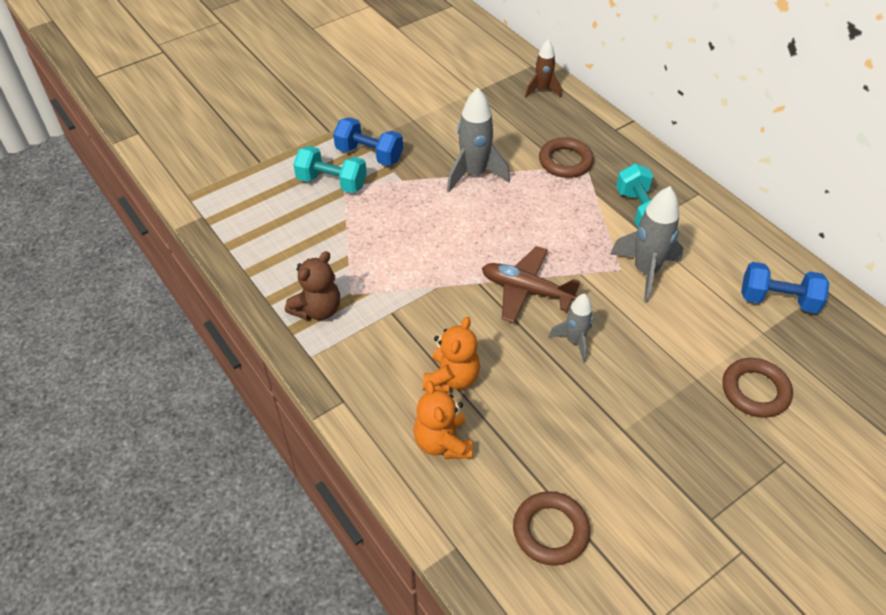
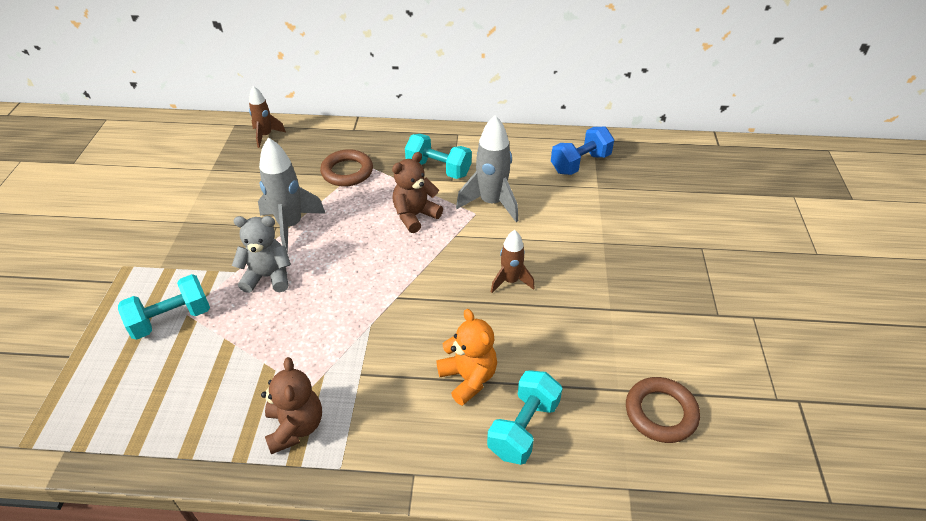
camera: 50 degrees left, 5 degrees down
(369, 154) = (178, 273): blue dumbbell -> none
(417, 200) = (268, 277): none -> grey teddy bear
(443, 442) = (523, 428): orange teddy bear -> turquoise dumbbell
(526, 290) = (436, 275): brown plane -> none
(570, 234) = (415, 216): none -> brown teddy bear
(574, 342) = (510, 281): grey rocket -> brown rocket
(755, 391) = (638, 223): brown ring -> none

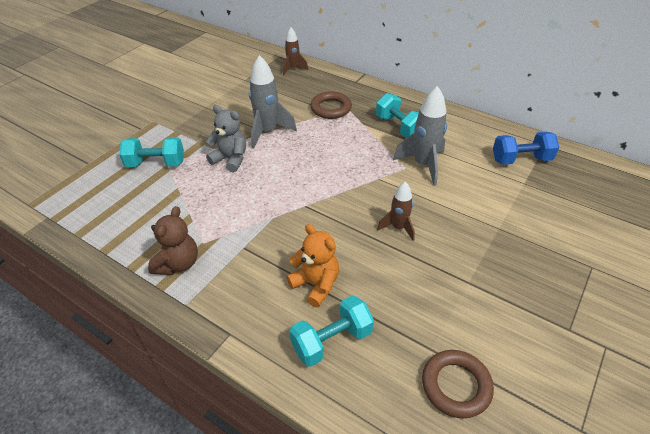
camera: 30 degrees right, 0 degrees up
(415, 216) = (358, 154): brown teddy bear -> none
(468, 378) = (316, 284): orange teddy bear -> orange teddy bear turned 45 degrees counterclockwise

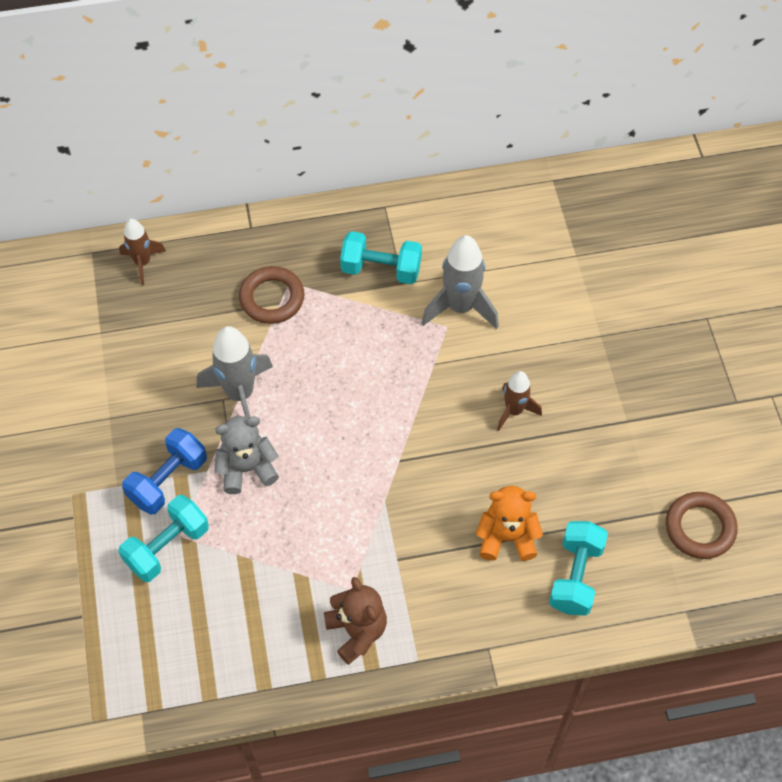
camera: 45 degrees left, 15 degrees up
(521, 159) = (547, 223): blue dumbbell -> blue dumbbell (168, 480)

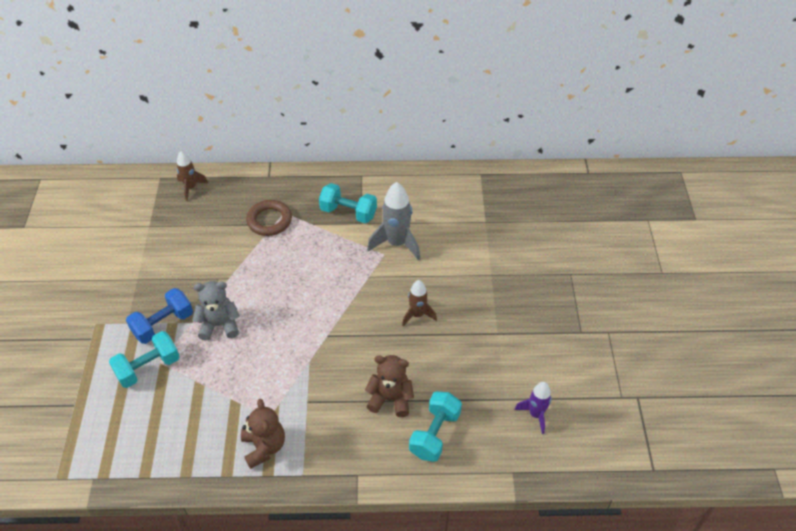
camera: 10 degrees right, 10 degrees down
(240, 394) = (229, 277): grey rocket -> none
(506, 537) = (390, 399): orange teddy bear -> brown teddy bear
(700, 528) = (535, 414): brown ring -> purple rocket

